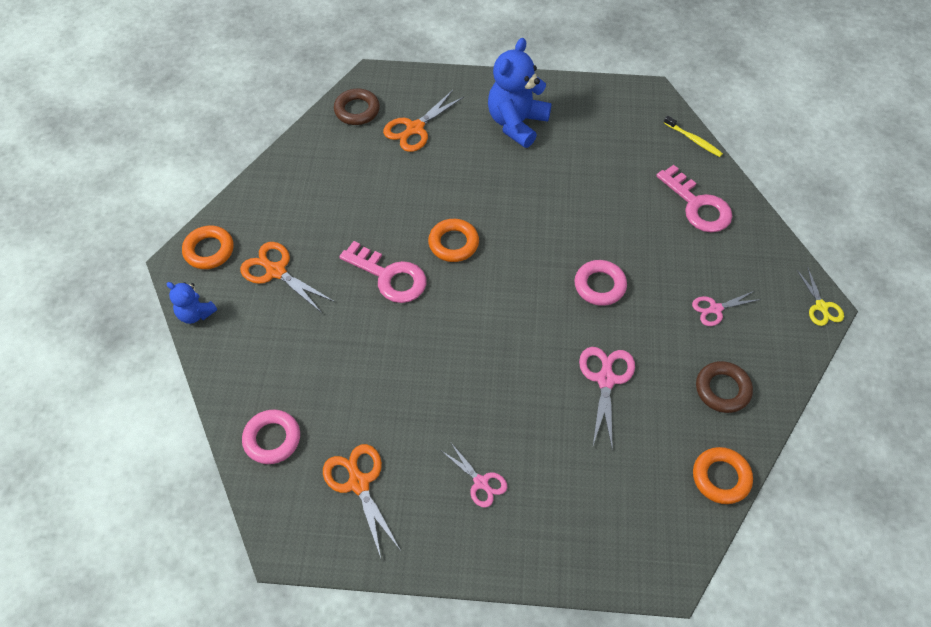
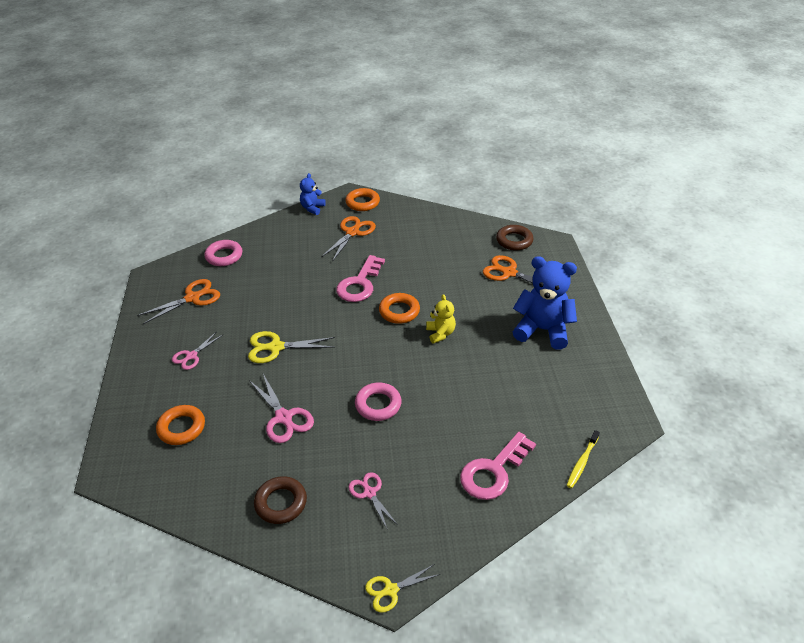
camera: 80 degrees right, 15 degrees down
(487, 381) = (275, 347): none -> yellow scissors
(501, 211) = (440, 333): none -> yellow teddy bear
(605, 379) = (284, 418): pink scissors -> pink scissors turned 60 degrees clockwise
(721, 477) = (192, 506): orange ring -> orange ring (181, 428)

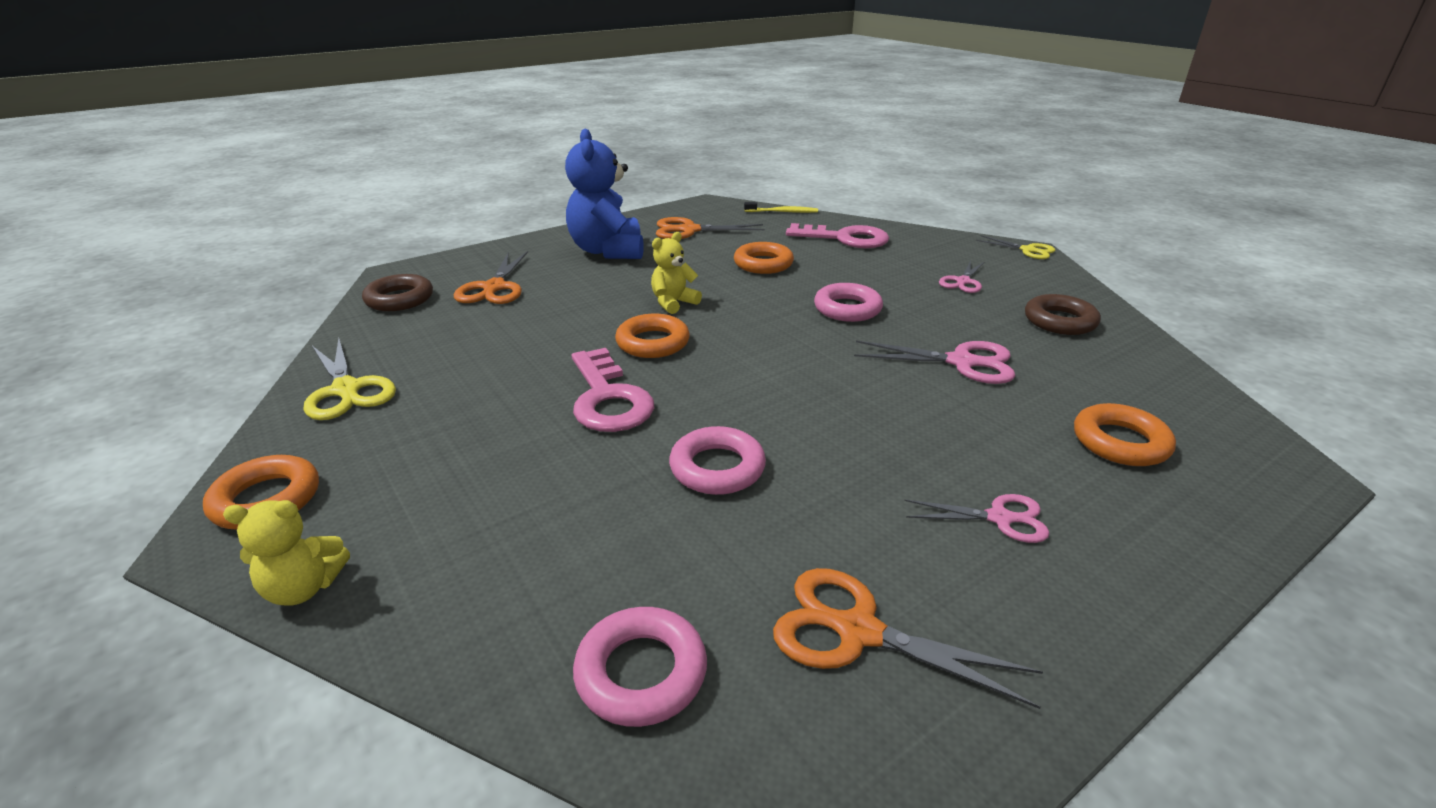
camera: 120 degrees left, 10 degrees down
(275, 347) = (855, 425): yellow scissors -> yellow scissors (347, 390)
(284, 418) = (962, 362): pink scissors -> pink scissors turned 75 degrees clockwise
(287, 298) = (717, 468): none -> pink ring
(312, 208) = (304, 588): blue teddy bear -> yellow teddy bear
(352, 232) = (421, 468): orange scissors -> orange scissors (689, 230)
(360, 284) = (608, 399): pink key -> pink key turned 75 degrees clockwise
(473, 397) = (763, 264): none -> orange ring

